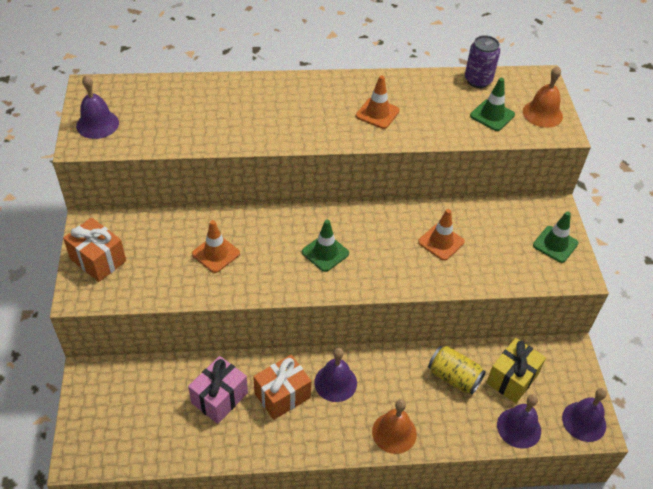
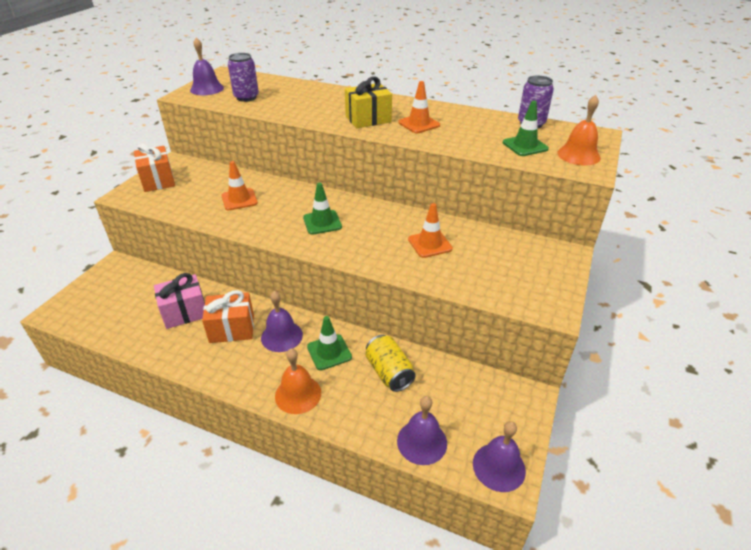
camera: 30 degrees right, 10 degrees down
(160, 125) = (246, 97): none -> purple can
(512, 379) = (446, 396): yellow gift -> yellow gift (368, 119)
(555, 244) = (545, 278): green traffic cone -> green traffic cone (329, 352)

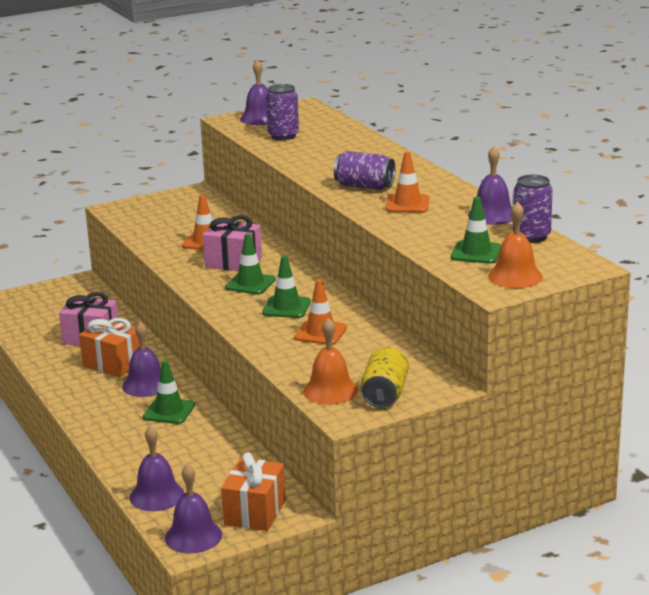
camera: 40 degrees right, 15 degrees down
(158, 180) = (158, 205): orange gift -> orange gift (255, 512)
(284, 209) = (233, 262): none -> pink gift
(298, 394) = (105, 427): orange bell -> orange bell (330, 391)
(368, 119) = (364, 186): yellow gift -> purple can
(376, 232) = (286, 307): none -> green traffic cone
(389, 372) = (198, 445): yellow can -> yellow can (384, 394)
(482, 116) = (492, 215): none -> purple bell

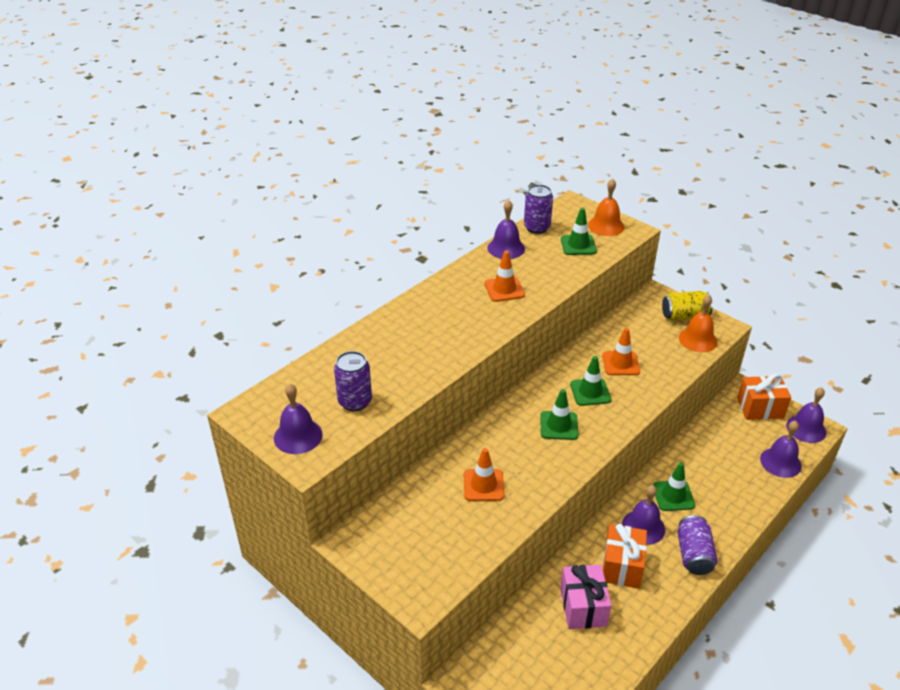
camera: 110 degrees left, 15 degrees up
(233, 262) = (521, 450): pink gift -> none
(364, 186) = (475, 319): purple can -> purple can (694, 555)

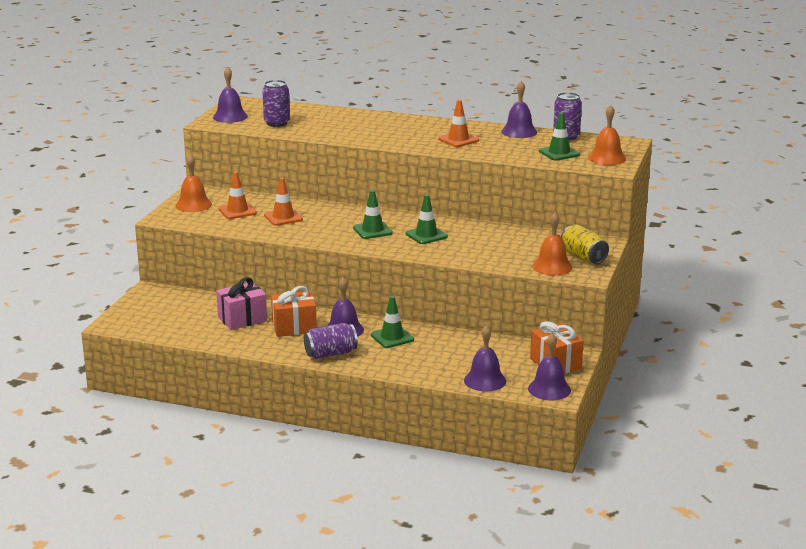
camera: 65 degrees right, 15 degrees down
(394, 558) = (193, 205): none -> orange bell
(620, 363) = (478, 241): orange traffic cone -> orange traffic cone (237, 211)

